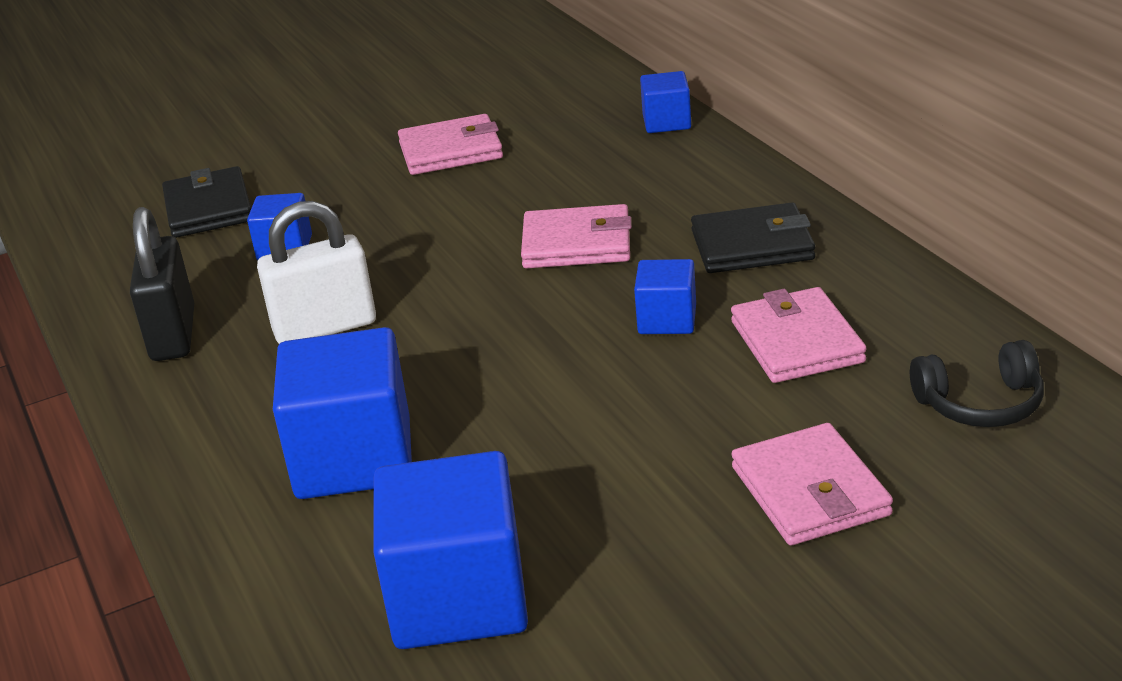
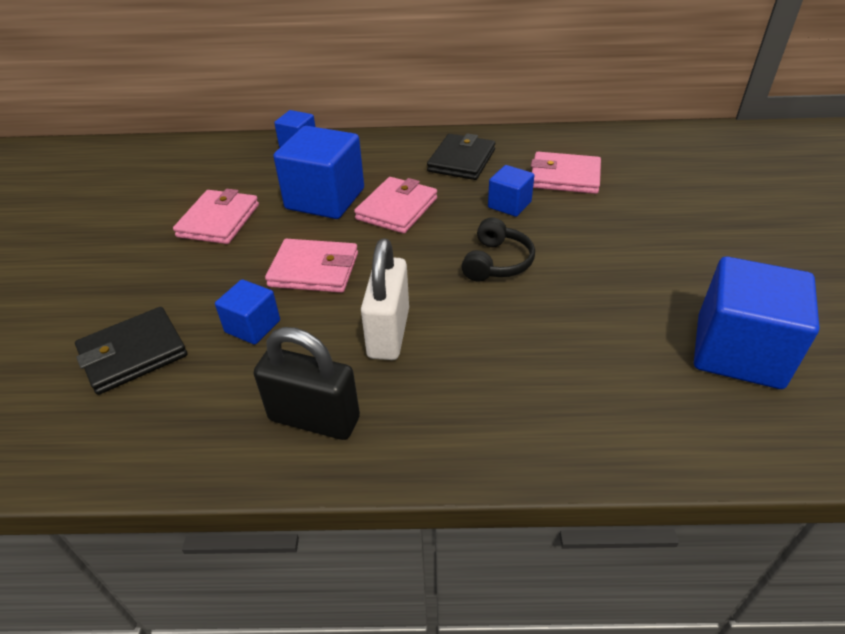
camera: 65 degrees left, 10 degrees up
(208, 208) = (133, 353): black wallet -> black wallet turned 45 degrees counterclockwise
(354, 459) = (565, 359): blue cube -> blue cube (325, 199)
(810, 491) = (695, 212): pink wallet -> pink wallet (314, 270)
(980, 404) = (652, 152): black headphones -> black headphones (497, 262)

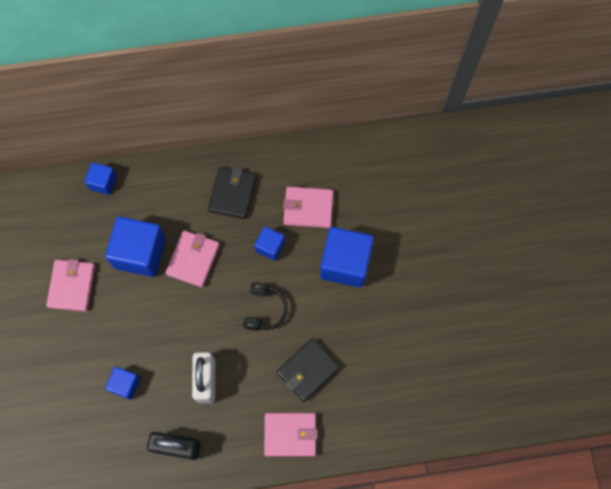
camera: 10 degrees left, 30 degrees up
(133, 353) = (63, 414): black wallet -> black wallet (308, 370)
(314, 270) = (150, 330): pink wallet -> pink wallet (290, 434)
(738, 351) = (399, 371): blue cube -> blue cube (345, 263)

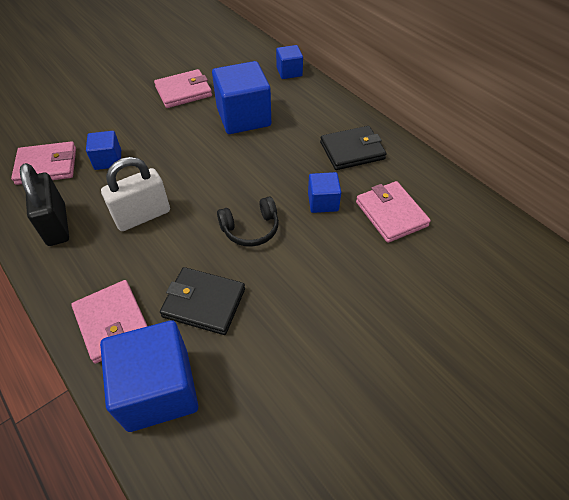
camera: 60 degrees right, 20 degrees down
(193, 259) = (264, 152): pink wallet -> pink wallet (47, 166)
(345, 263) = (359, 277): blue cube -> blue cube (158, 389)

